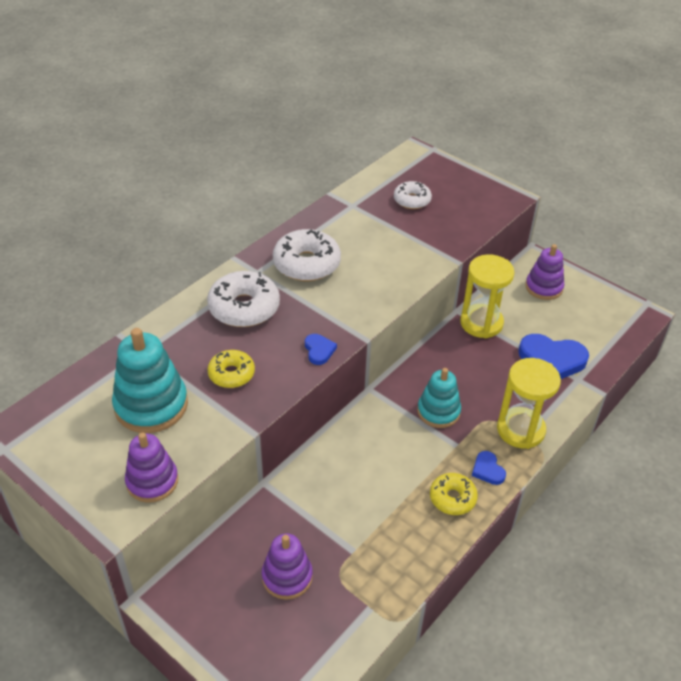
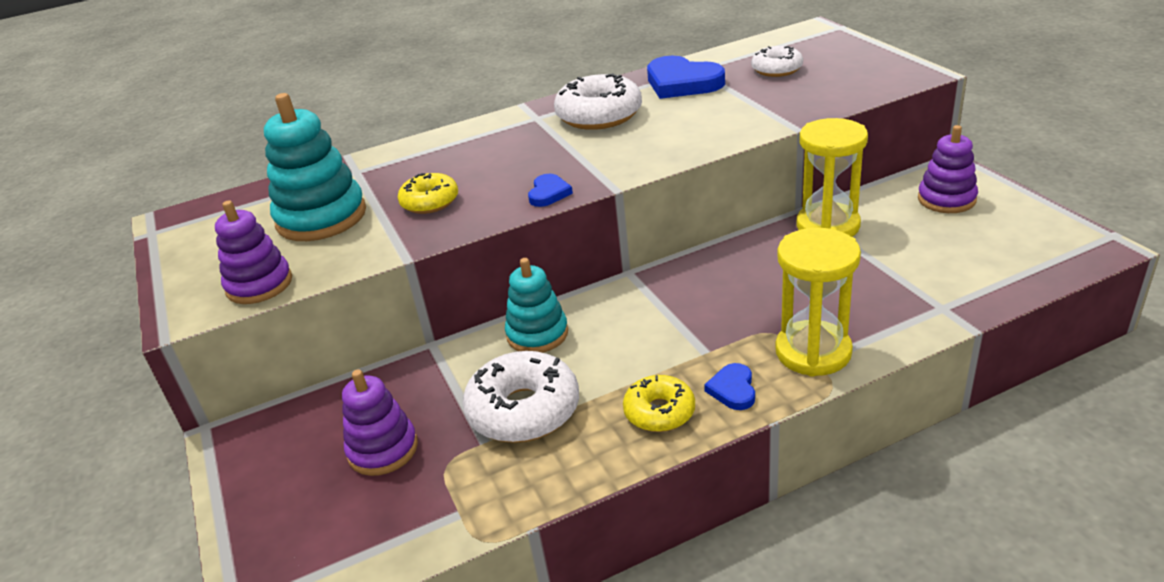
camera: 30 degrees right, 10 degrees down
(244, 308) = (495, 146): white donut -> white donut (524, 410)
(438, 411) = (704, 311): turquoise stacking toy -> turquoise stacking toy (537, 334)
(551, 360) = (911, 280): blue heart -> blue heart (682, 83)

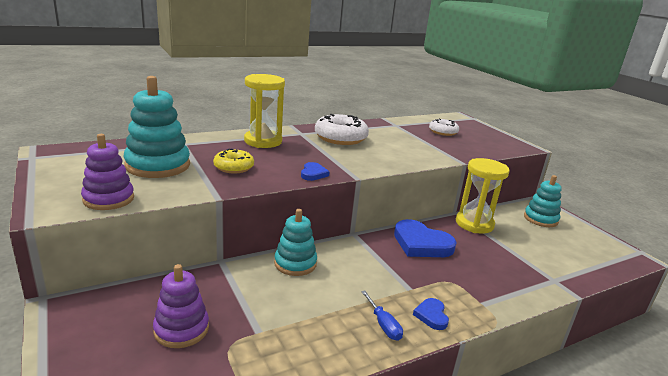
camera: 10 degrees left, 10 degrees down
(524, 410) = (287, 313): white donut -> none
(659, 412) = (383, 325): yellow donut -> blue screwdriver
(682, 83) = (388, 130): blue heart -> blue heart (421, 243)
(813, 352) = (480, 297): yellow hourglass -> yellow hourglass (263, 141)
(946, 199) = (540, 219): purple stacking toy -> turquoise stacking toy

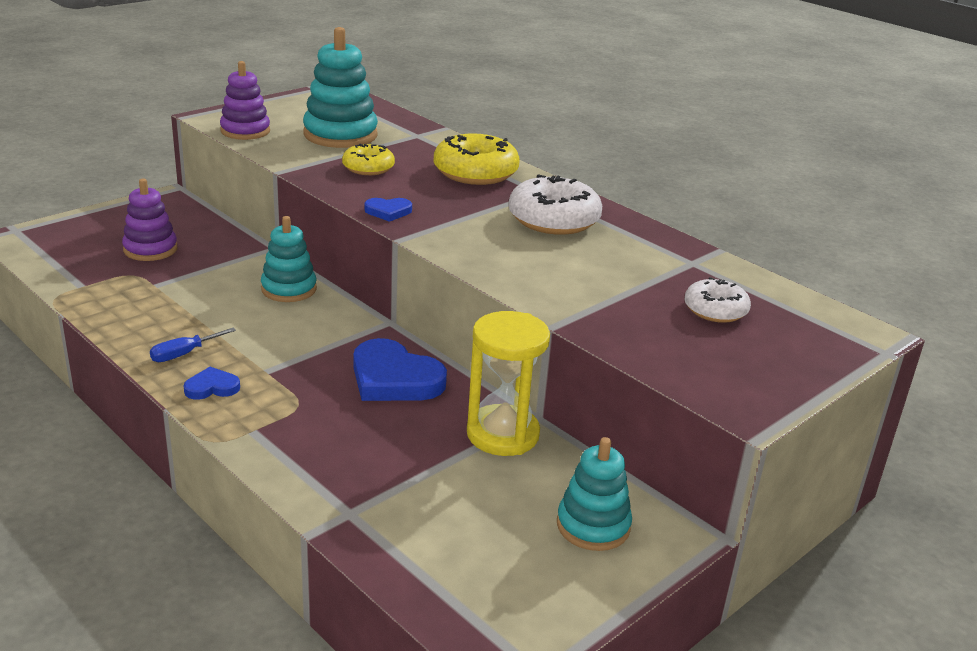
camera: 75 degrees right, 5 degrees up
(263, 141) = (475, 172): yellow hourglass -> yellow donut
(421, 243) = (394, 378): blue heart -> blue heart turned 75 degrees counterclockwise

